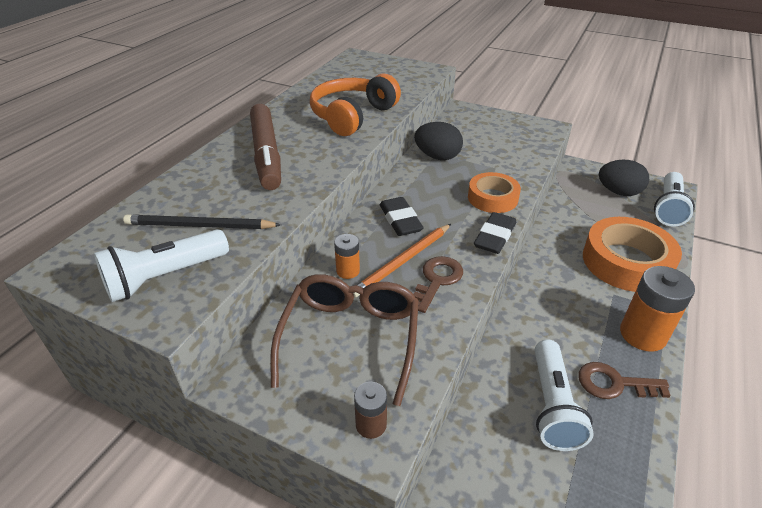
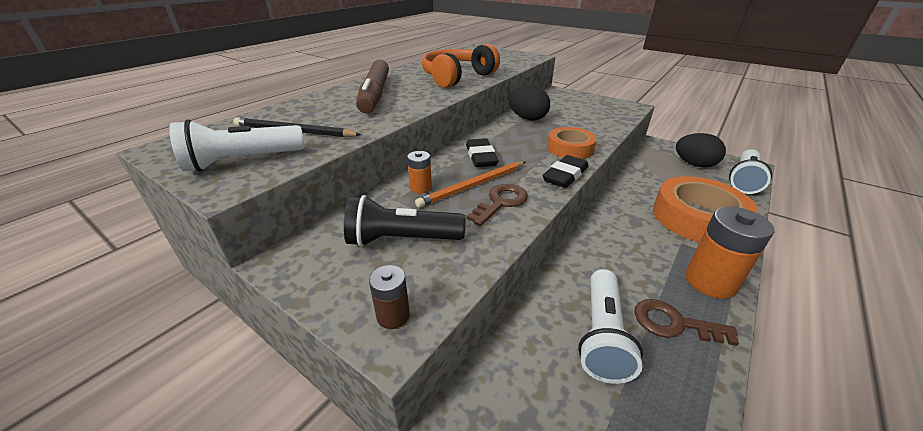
camera: 10 degrees right, 5 degrees down
(350, 339) = (402, 240): brown glasses -> black flashlight

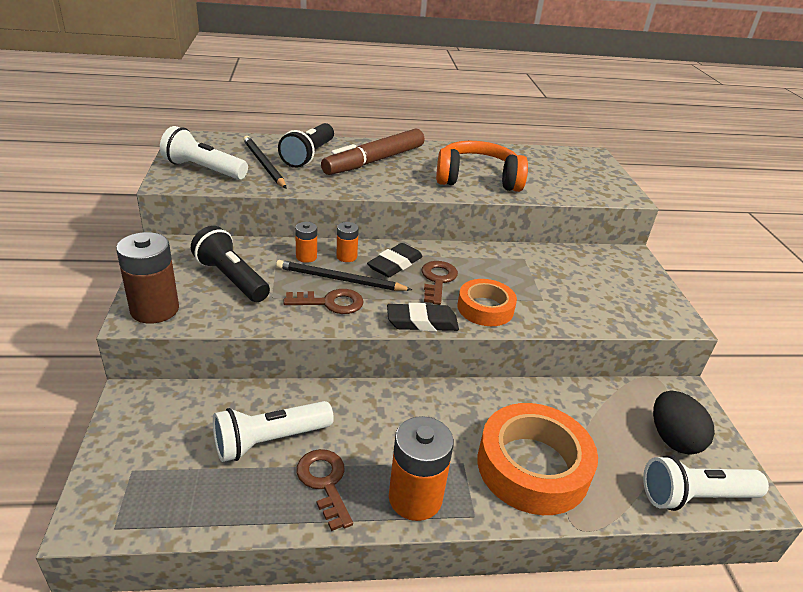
camera: 45 degrees right, 0 degrees up
(319, 111) = (309, 156): none -> black flashlight
(393, 316) = (155, 309): brown battery -> brown battery, size x1.90
(445, 171) = (346, 256): none -> orange battery
(473, 186) = (340, 279): orange pencil -> black pencil
(519, 150) = (437, 280): none -> brown key
(527, 118) = (518, 260): black egg -> none

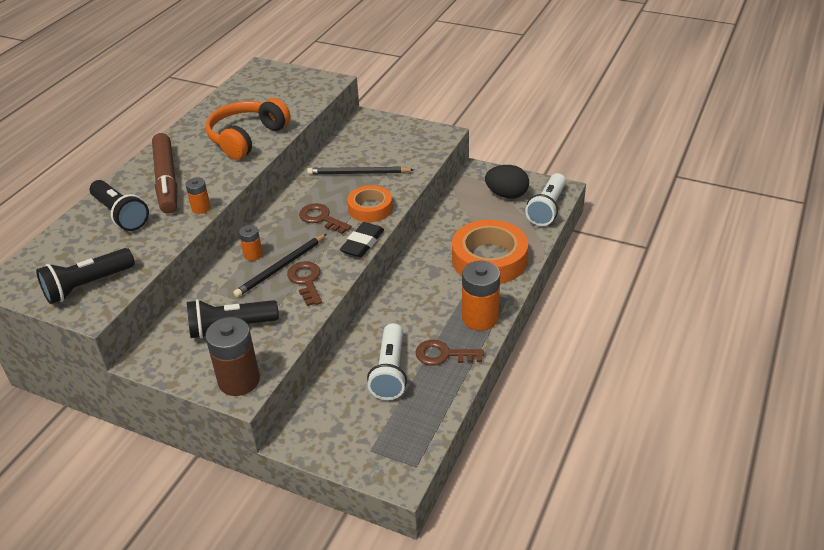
camera: 55 degrees left, 5 degrees up
(203, 169) = (87, 286): white flashlight -> black flashlight
(263, 164) = (111, 246): black pencil -> black pencil (358, 173)
(306, 257) = (234, 277): orange battery -> orange battery (201, 208)
(330, 303) = (306, 281): brown key -> brown key turned 45 degrees counterclockwise
(395, 264) = (284, 233): black eraser -> none

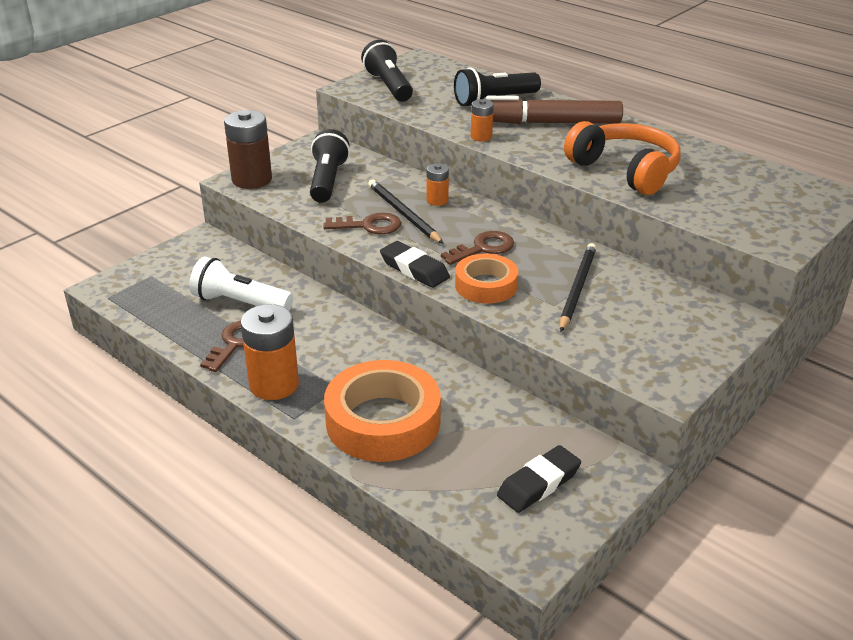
camera: 105 degrees right, 5 degrees down
(506, 195) = (539, 484): black egg -> black eraser
(547, 208) = (479, 523): white flashlight -> none

